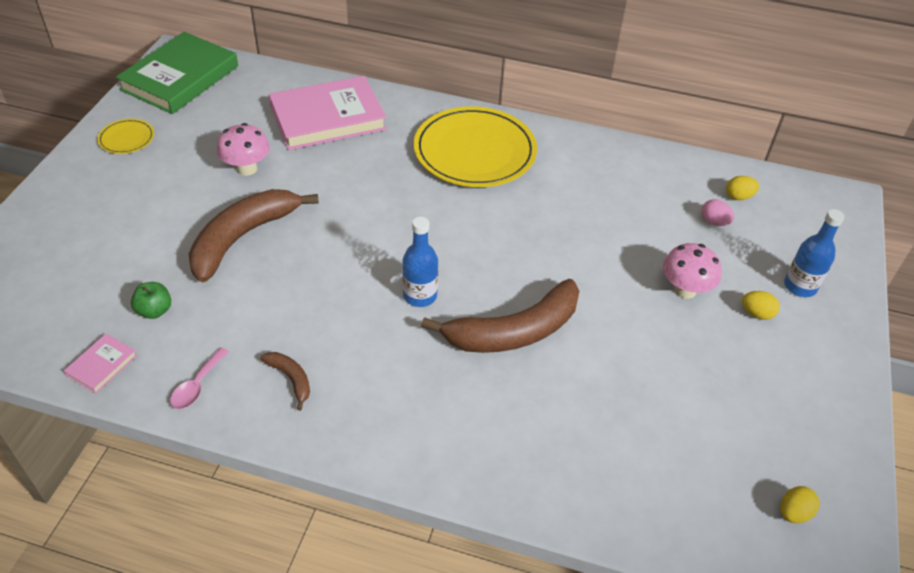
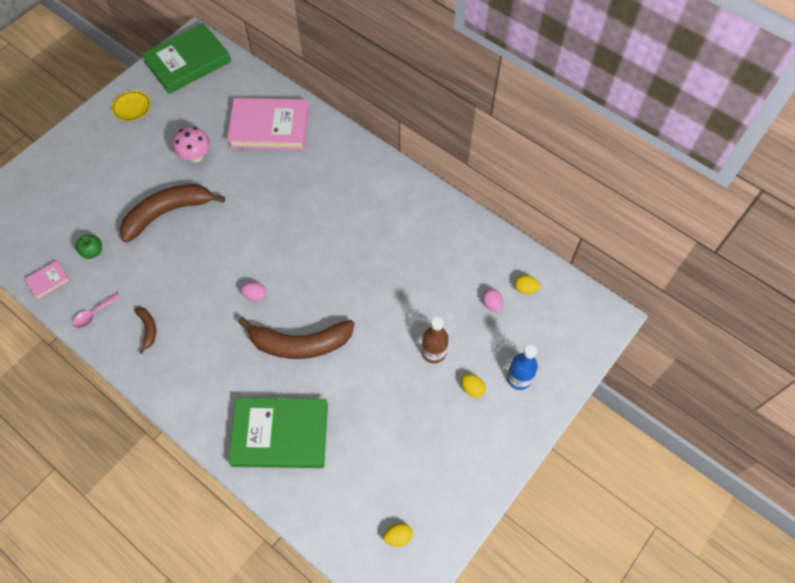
camera: 25 degrees right, 15 degrees up
(420, 295) = (255, 295): blue bottle -> pink egg
(474, 151) = (355, 188): yellow plate -> none
(557, 446) = (280, 434): none -> green book
(685, 290) = (434, 352): pink mushroom -> brown bottle

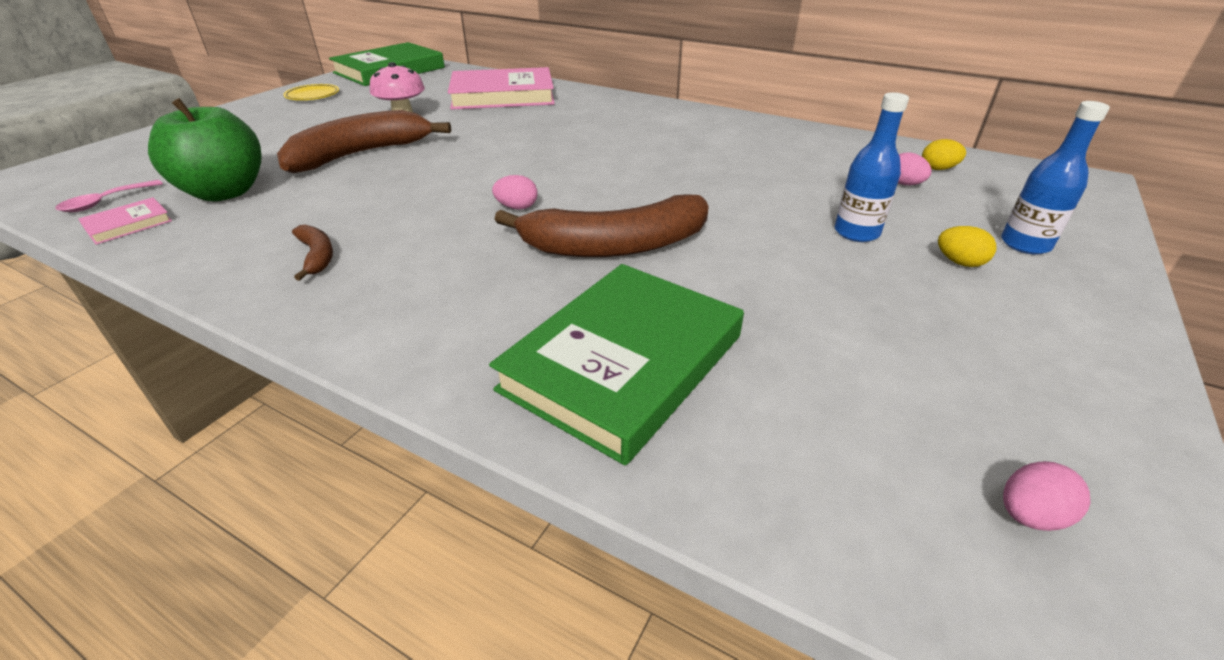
camera: 10 degrees left, 25 degrees down
(93, 251) = (225, 192): green apple -> green apple, size x2.16
(94, 314) = (208, 250): pink spoon -> pink spoon (105, 202)
(280, 434) = (623, 362): green book -> green book turned 45 degrees counterclockwise
(398, 536) = (1029, 515): yellow egg -> pink egg
(434, 352) = (856, 233): brown bottle -> blue bottle

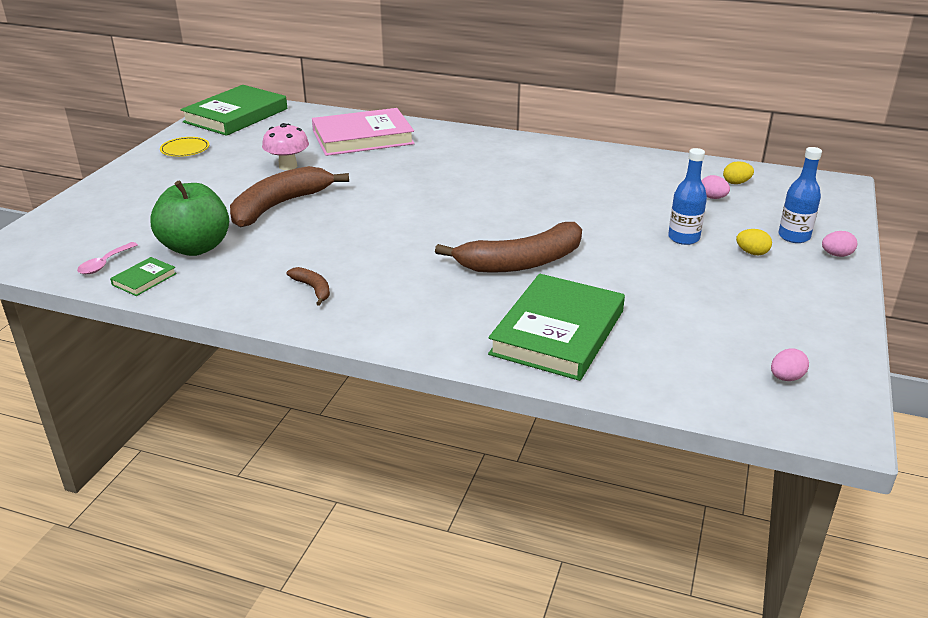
camera: 10 degrees left, 5 degrees down
(128, 224) = (144, 279): pink book -> green book
(517, 207) = (436, 240): pink egg -> pink egg (836, 255)

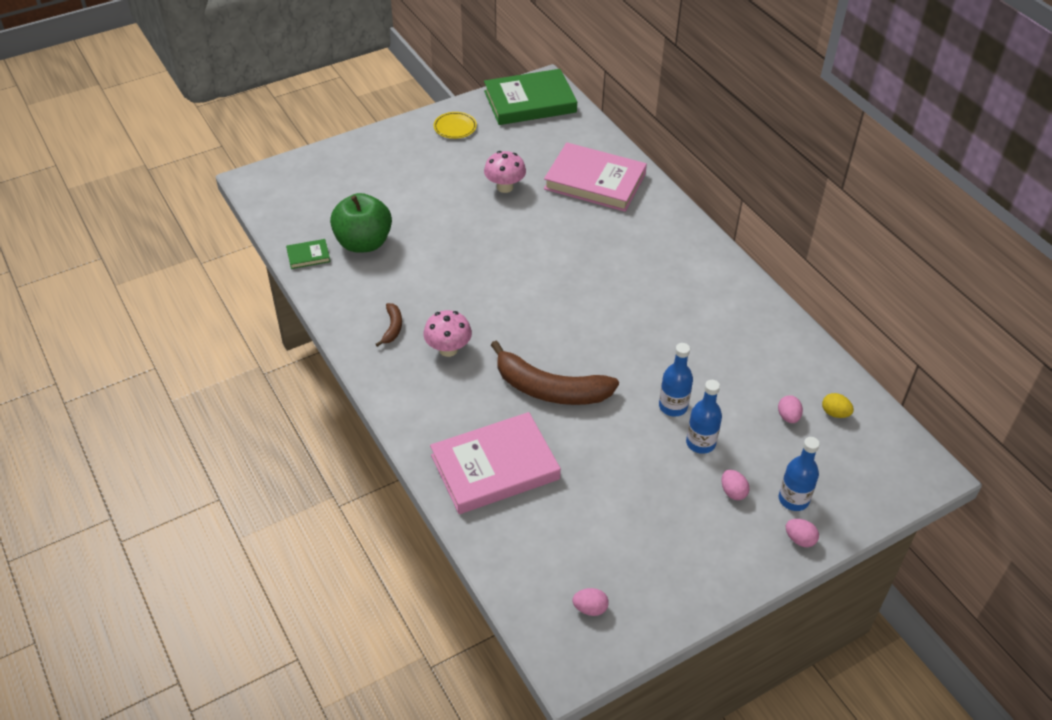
camera: 40 degrees right, 15 degrees up
(104, 264) = (300, 227): pink spoon -> none
(279, 205) = (455, 230): brown banana -> none
(391, 279) = (448, 349): none -> pink mushroom
(558, 332) = (495, 467): green book -> pink book
(630, 228) = (673, 406): none -> blue bottle
(752, 253) = (733, 492): yellow egg -> pink egg

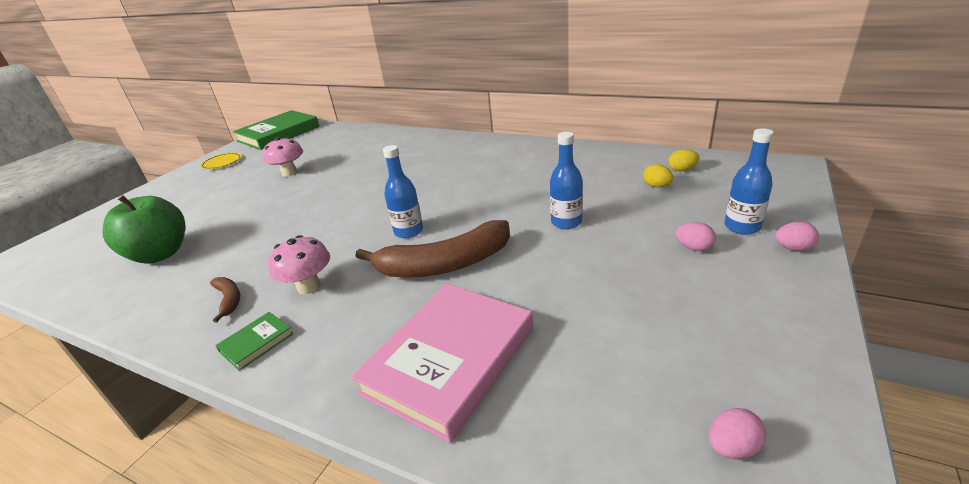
camera: 30 degrees left, 15 degrees down
(308, 256) = (91, 290): green book -> green book (256, 343)
(595, 181) = (363, 145): pink book -> none
(700, 443) = (620, 232): blue bottle -> blue bottle (408, 231)
(788, 417) = (656, 186): pink egg -> yellow egg

